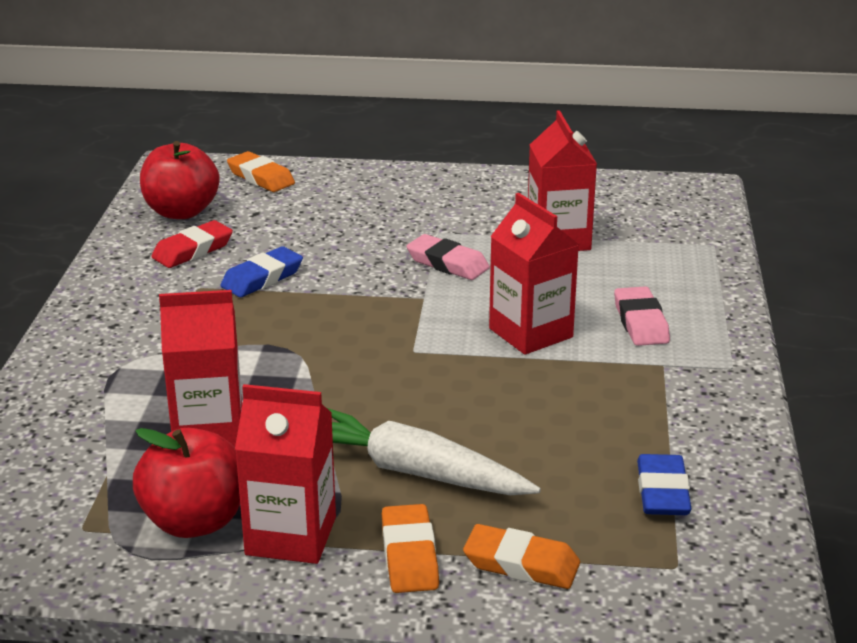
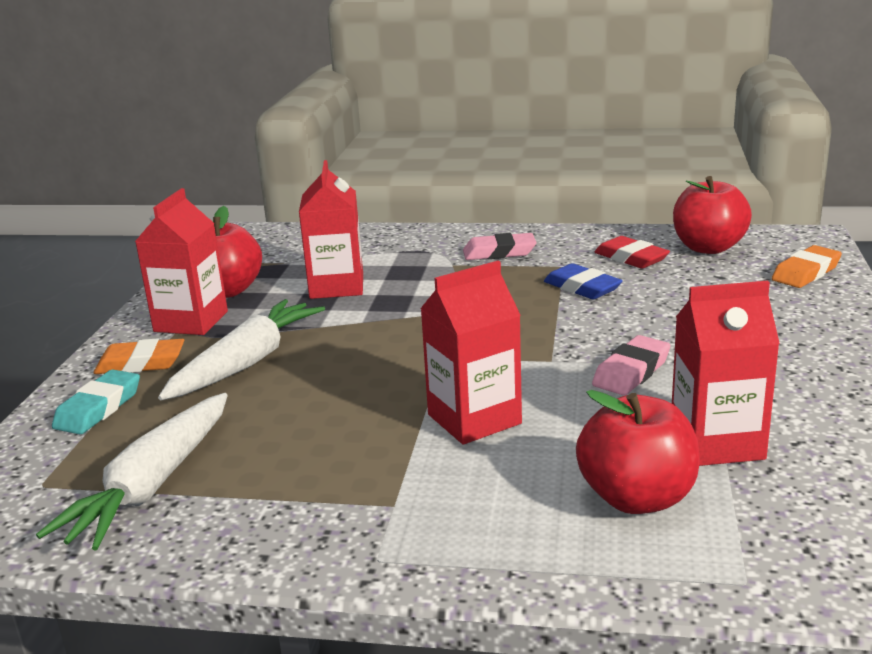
camera: 95 degrees right, 5 degrees down
(521, 564) = (98, 408): orange eraser -> turquoise eraser
(633, 271) = (637, 498): none -> red apple
(641, 322) = (496, 494): pink eraser -> pink eraser (499, 252)
(662, 492) = (153, 485): blue eraser -> white carrot

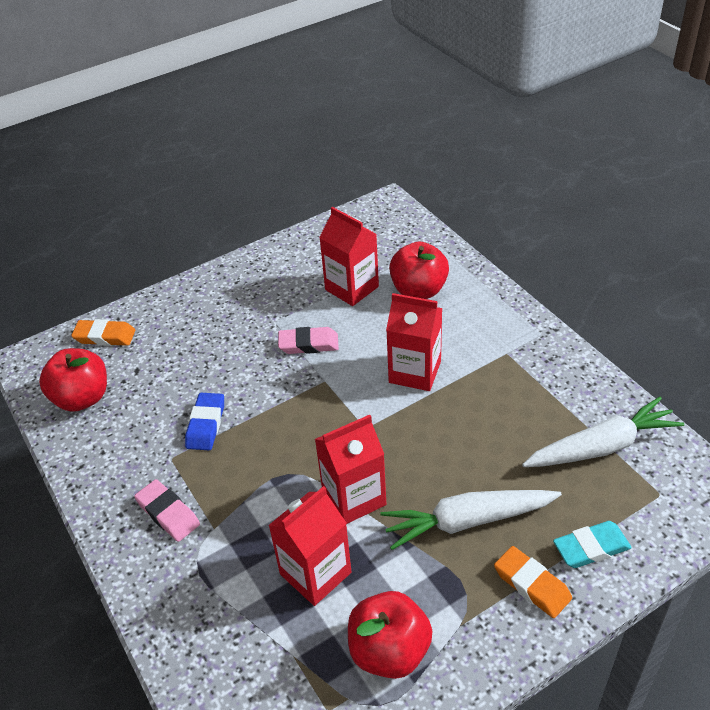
camera: 130 degrees left, 20 degrees up
(191, 321) = (455, 619): red carton -> red carton (354, 497)
(631, 258) = (130, 428): red eraser -> none

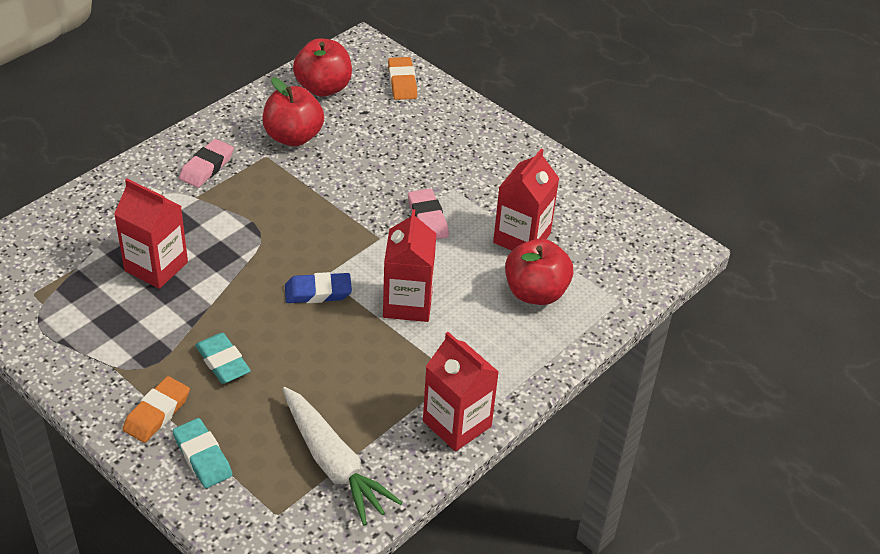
camera: 70 degrees right, 0 degrees up
(206, 424) = (307, 169): blue eraser -> blue eraser (318, 292)
(354, 497) = (239, 279): red carton -> red carton (457, 424)
(389, 651) = (85, 323): red apple -> red apple (293, 137)
(468, 521) = (223, 362): white carrot -> turquoise eraser

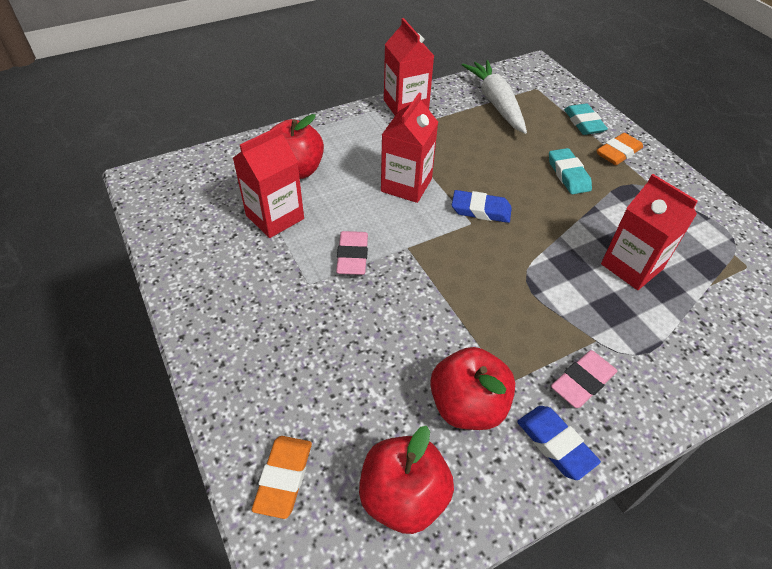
camera: 160 degrees left, 5 degrees up
(226, 129) = (555, 444): none -> blue eraser

